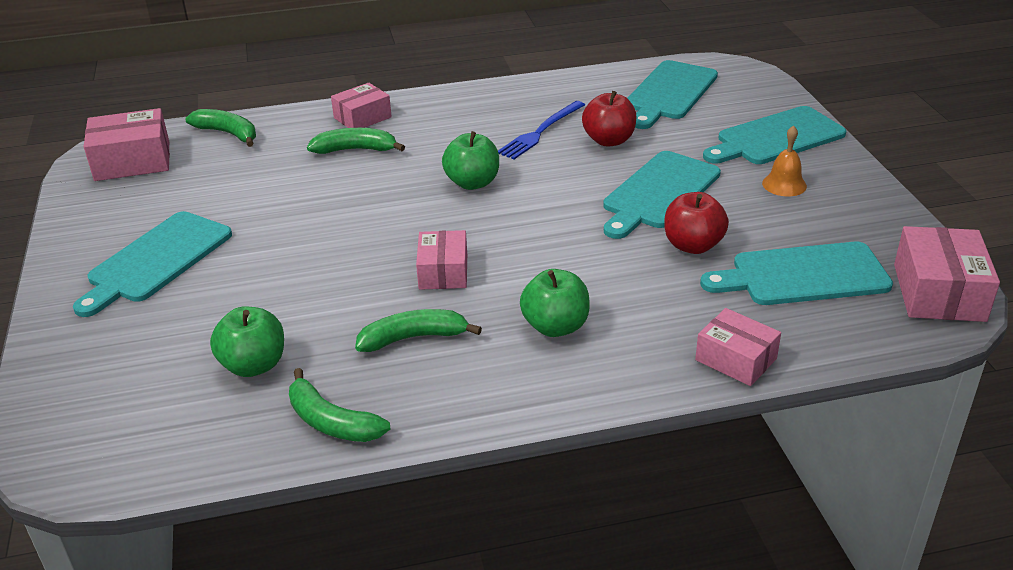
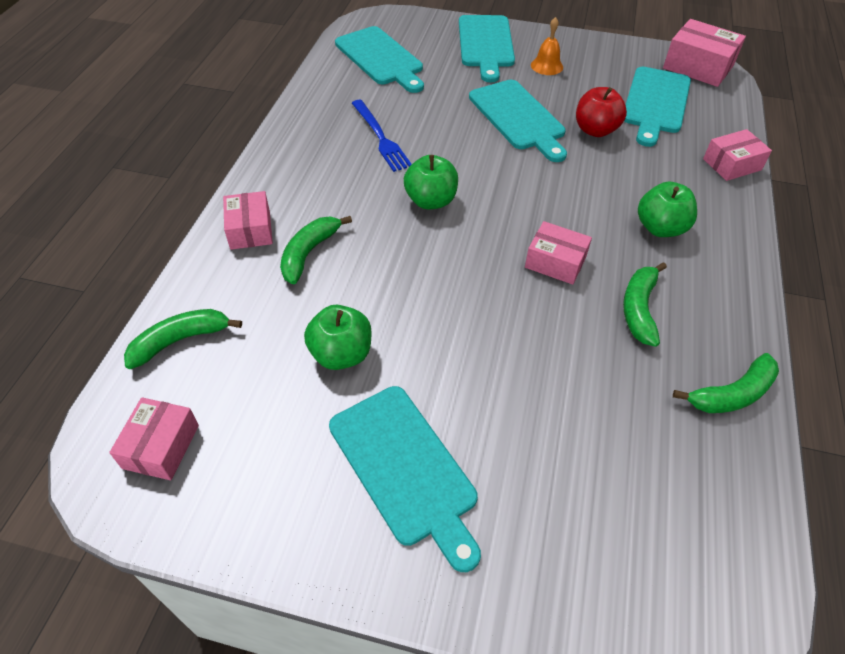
camera: 65 degrees left, 15 degrees up
(132, 161) = (161, 446): pink box -> pink box, size x0.67
(254, 365) = (632, 428): green apple -> green apple (341, 354)
(609, 140) = (425, 111): red apple -> none

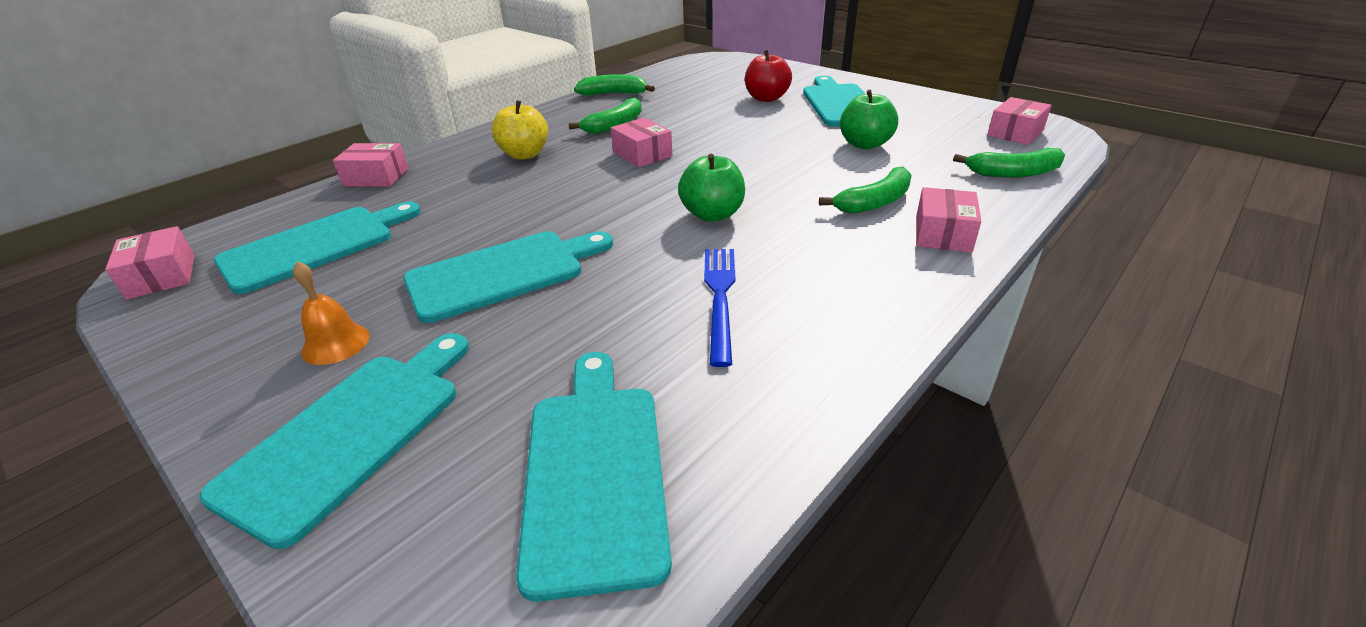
camera: 150 degrees left, 15 degrees down
(518, 118) = (503, 273): turquoise cutting board -> turquoise cutting board turned 60 degrees clockwise
(595, 130) = (439, 235): red apple -> red apple (766, 98)
(660, 228) = (524, 154): green apple -> yellow apple
(698, 67) = (162, 276): pink box -> pink box, size x0.67

